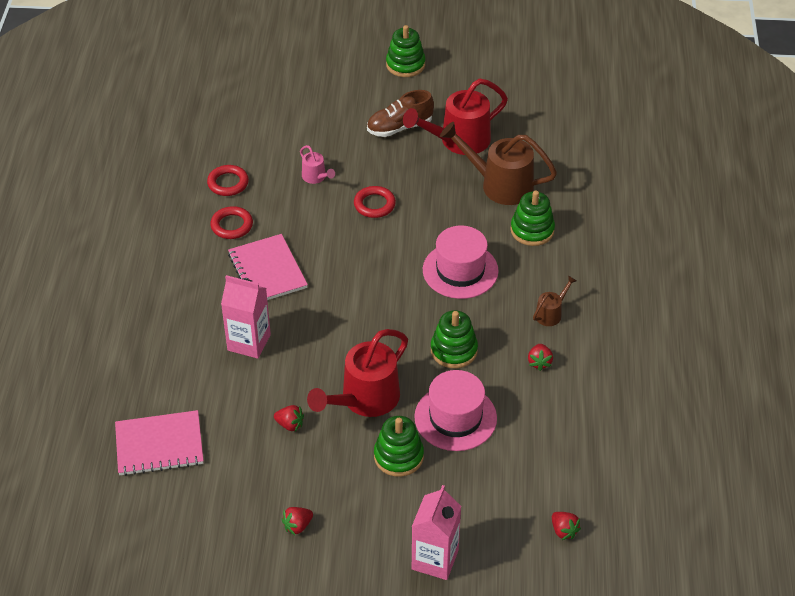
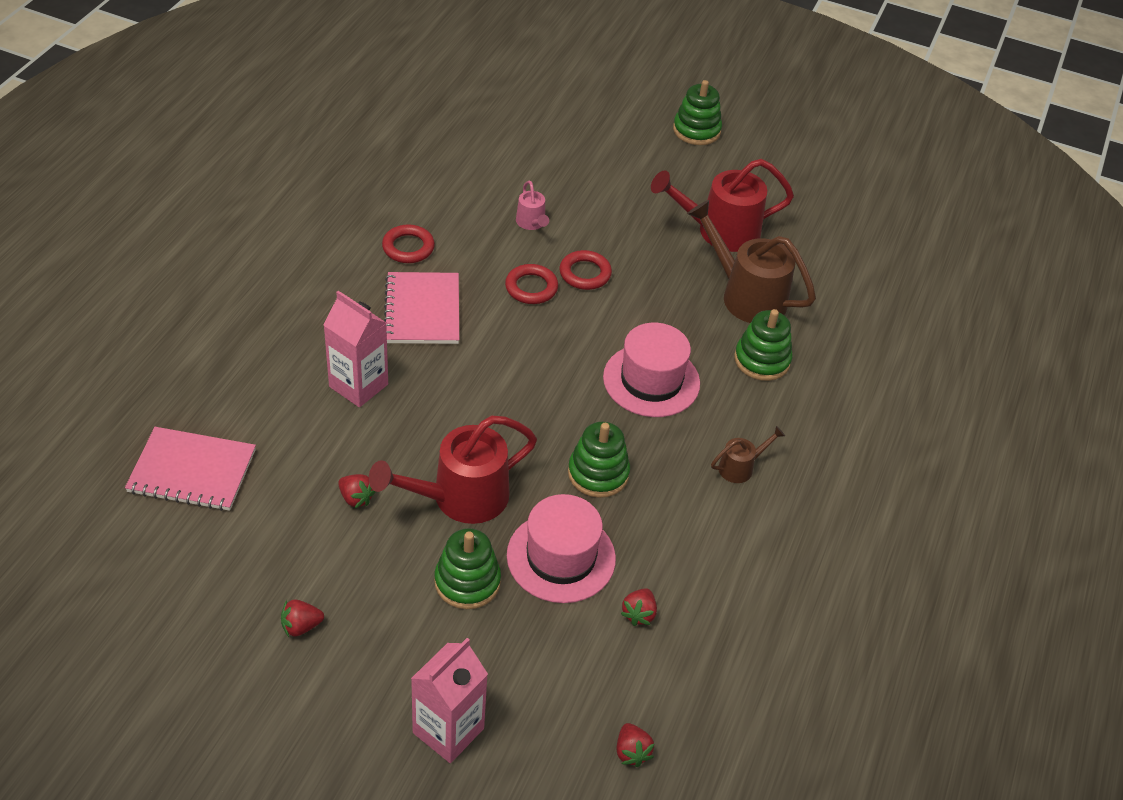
camera: 15 degrees right, 0 degrees up
(228, 183) = (428, 200): red ring -> red ring (531, 287)
(399, 127) = (656, 196): brown shoe -> none
(539, 362) = (698, 523): red strawberry -> red strawberry (639, 614)

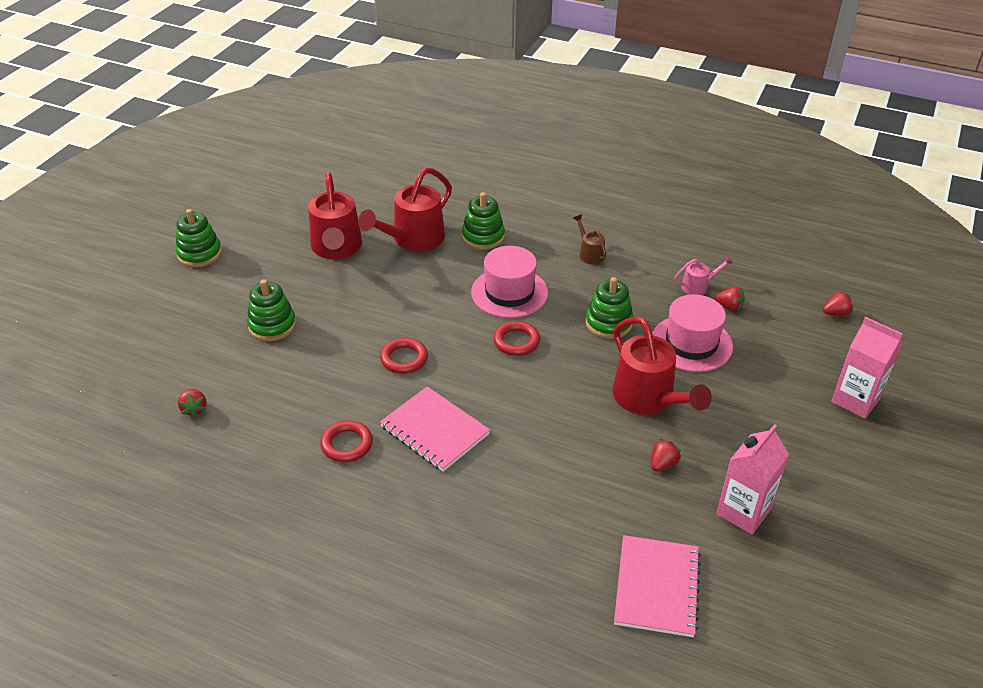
camera: 85 degrees left, 5 degrees down
(301, 626) = (798, 490): red strawberry -> red strawberry (194, 409)
(358, 385) = (534, 471): pink carton -> pink carton (743, 512)
(422, 310) = (434, 430): pink notebook -> pink notebook turned 45 degrees clockwise
(467, 582) = (727, 393): green stacking toy -> green stacking toy (272, 325)
(532, 223) = (318, 358): pink watering can -> pink watering can (698, 286)
(585, 273) = (386, 326): red ring -> red ring (516, 341)
(745, 295) = (413, 240): brown watering can -> red watering can

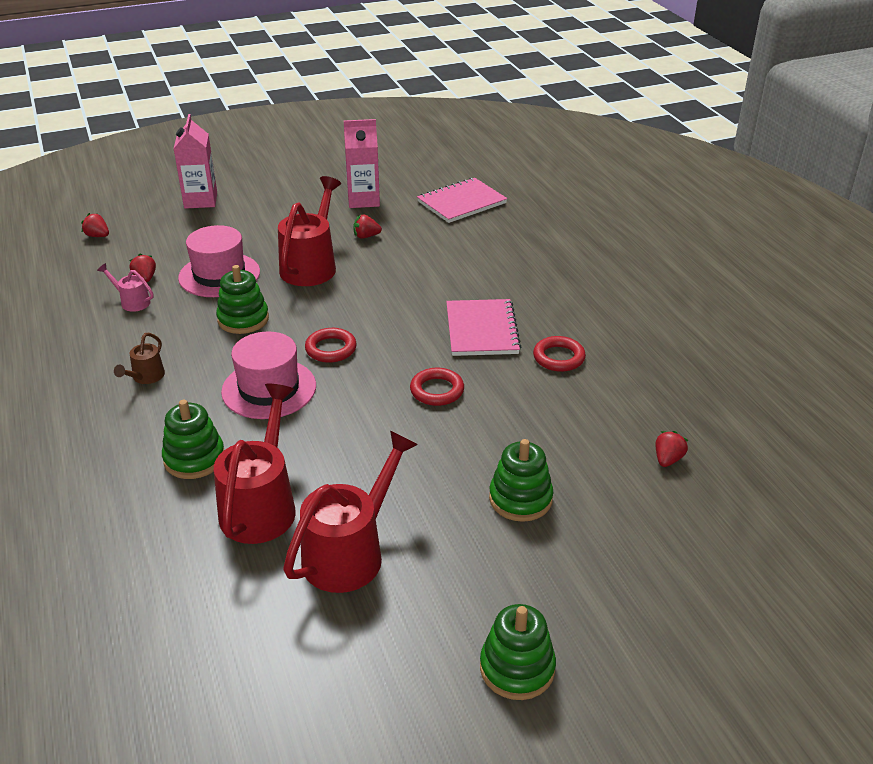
camera: 135 degrees left, 5 degrees down
(413, 240) = (261, 504): red watering can -> red watering can turned 75 degrees counterclockwise

